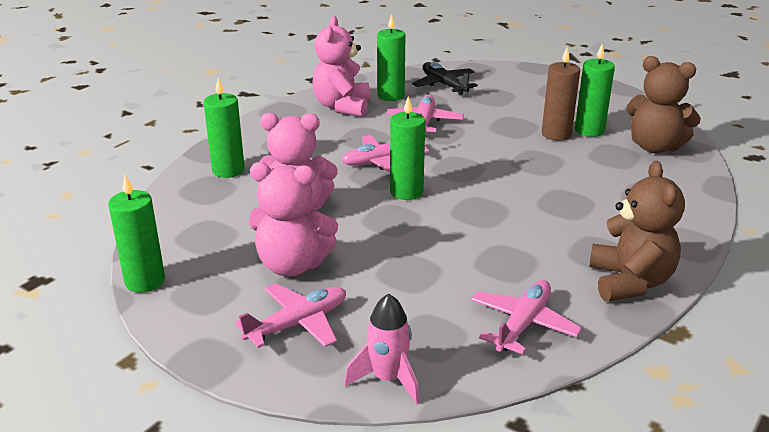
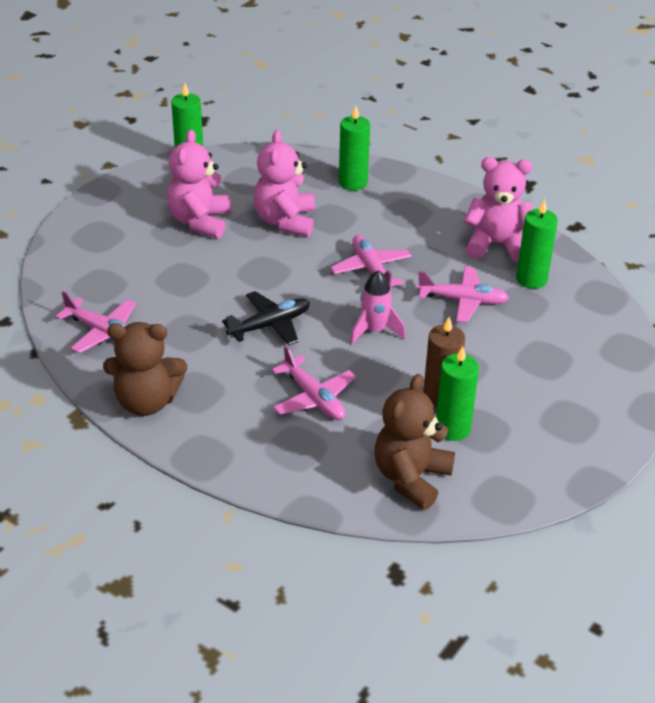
camera: 90 degrees right, 10 degrees up
(298, 323) = (127, 226): pink plane -> pink plane (314, 398)
(388, 379) = (59, 264): pink rocket -> pink rocket (374, 330)
(406, 192) = (311, 282): green candle -> none
(444, 85) = (571, 321): black plane -> black plane (270, 325)

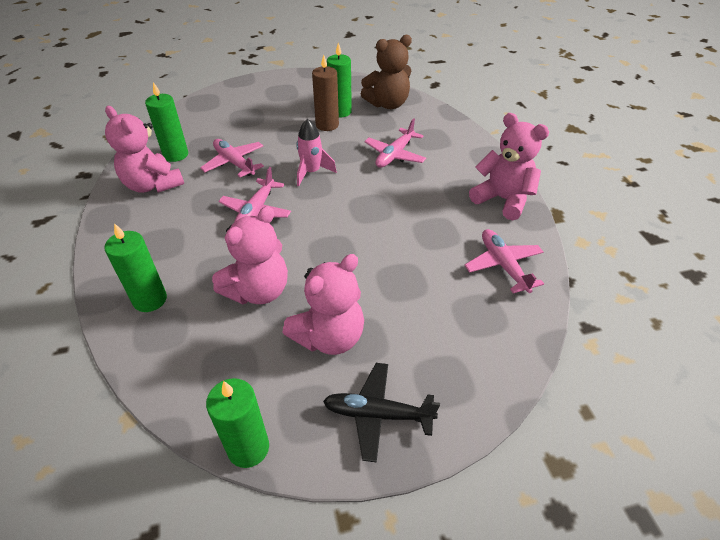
camera: 140 degrees left, 5 degrees up
(146, 401) = (503, 199): brown teddy bear -> pink teddy bear
(270, 325) = (373, 208): black plane -> black plane (377, 414)
(314, 398) = (394, 155): pink plane -> pink plane turned 150 degrees counterclockwise

